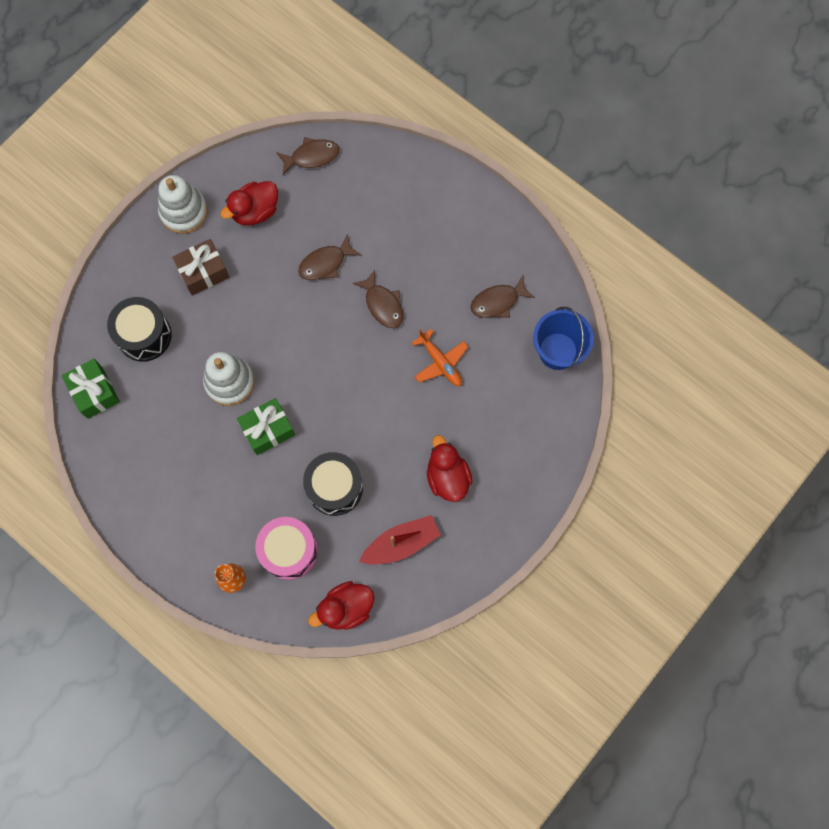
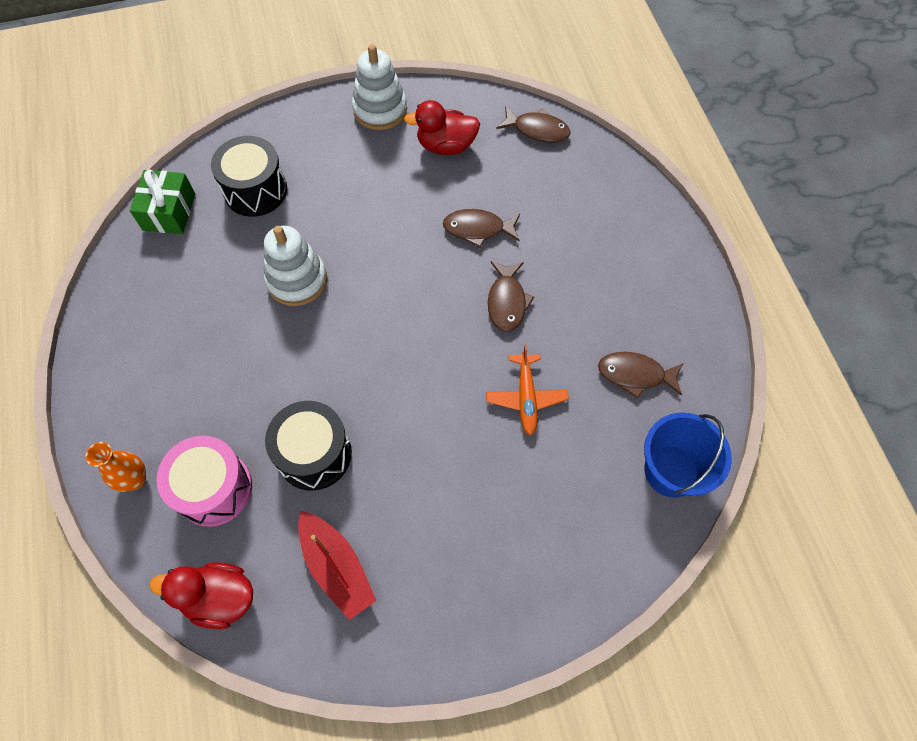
camera: 35 degrees right, 10 degrees down
(203, 272) = (355, 169): brown gift -> none
(268, 430) = (295, 349): green gift -> none
(401, 543) = (337, 567): red boat -> red boat turned 45 degrees clockwise
(447, 477) = (444, 527): red duck -> none

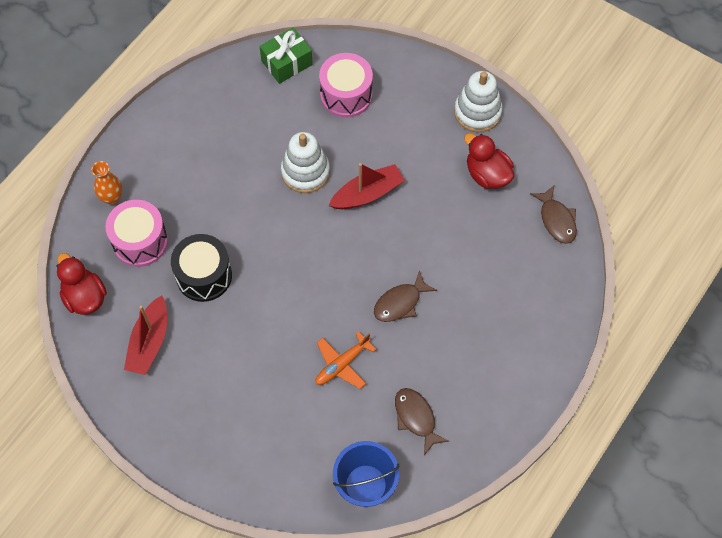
camera: 50 degrees right, 0 degrees up
(255, 190) = (346, 95): black drum -> pink drum
(372, 247) = (367, 194): none -> red boat
(478, 229) = (439, 244): brown fish -> none

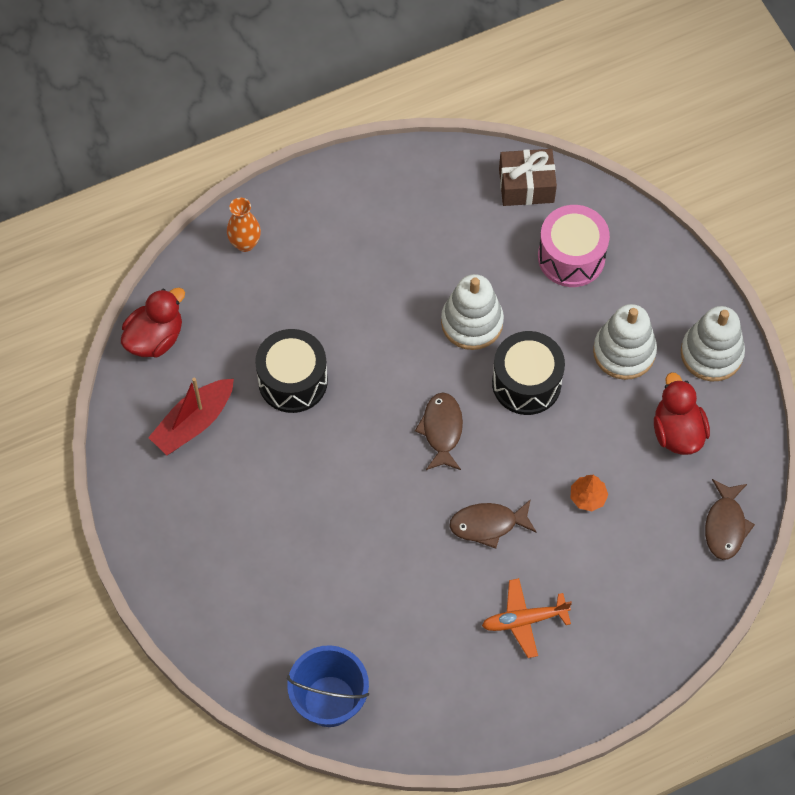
camera: 30 degrees right, 0 degrees up
(85, 297) = (155, 338): red duck -> red duck turned 45 degrees clockwise
(140, 241) = (247, 307): pink drum -> none
(286, 62) = (526, 185): green gift -> brown gift
(342, 364) = (383, 557): orange plane -> orange plane (524, 620)
(367, 194) = (526, 383): red boat -> black drum
(416, 418) = (428, 659): brown fish -> brown fish (442, 430)
(420, 140) = (624, 352): none -> white stacking toy
(455, 248) = (588, 497): none -> orange tree

